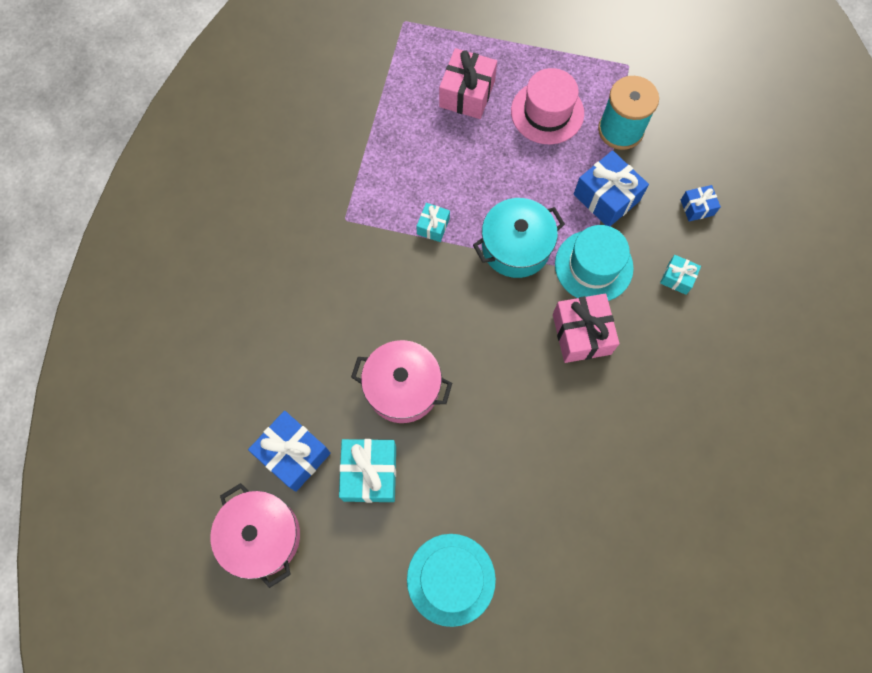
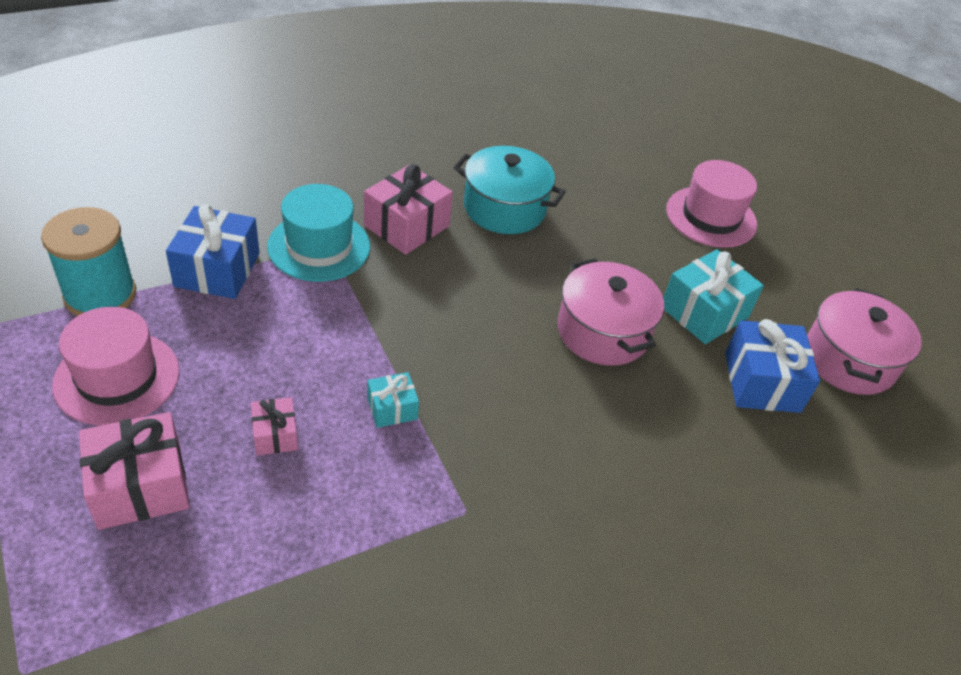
camera: 135 degrees left, 25 degrees down
(451, 579) = (711, 217): turquoise hat -> pink hat
(456, 162) = (275, 435): none -> pink gift
(516, 247) = (351, 318): turquoise pot -> turquoise pot (504, 208)
(677, 278) = (279, 183): turquoise gift -> none
(697, 207) = (175, 197): blue gift -> none

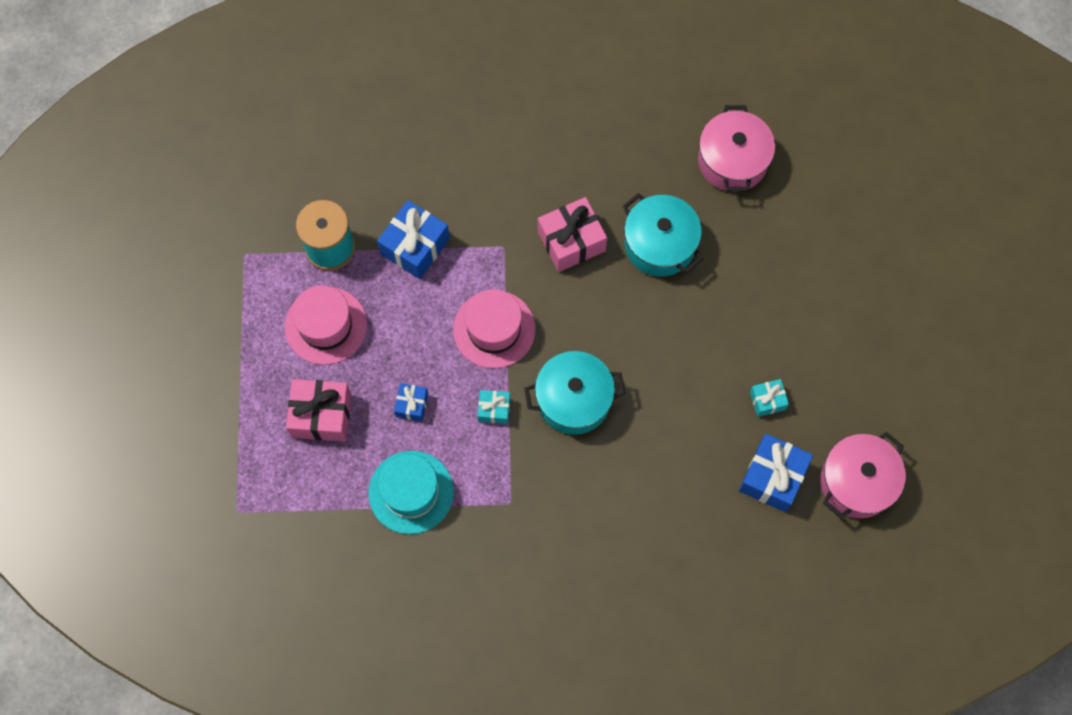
camera: 30 degrees right, 25 degrees up
(275, 435) = (412, 405): pink gift -> blue gift
(319, 246) = (496, 244): turquoise hat -> turquoise hat (411, 492)
(488, 370) = (574, 399): none -> turquoise pot
(603, 332) = (675, 393): pink pot -> pink pot (732, 161)
(704, 312) = (767, 400): turquoise gift -> turquoise gift, size x0.55
(711, 217) = (836, 304): pink hat -> pink hat (494, 329)

